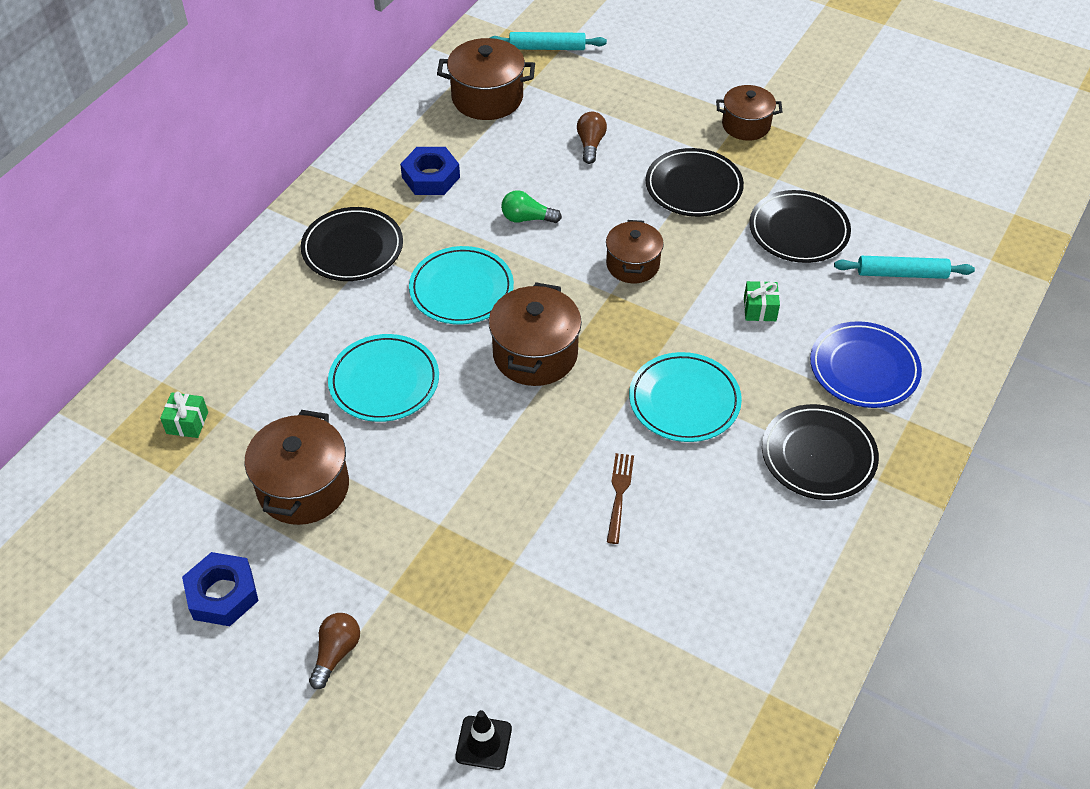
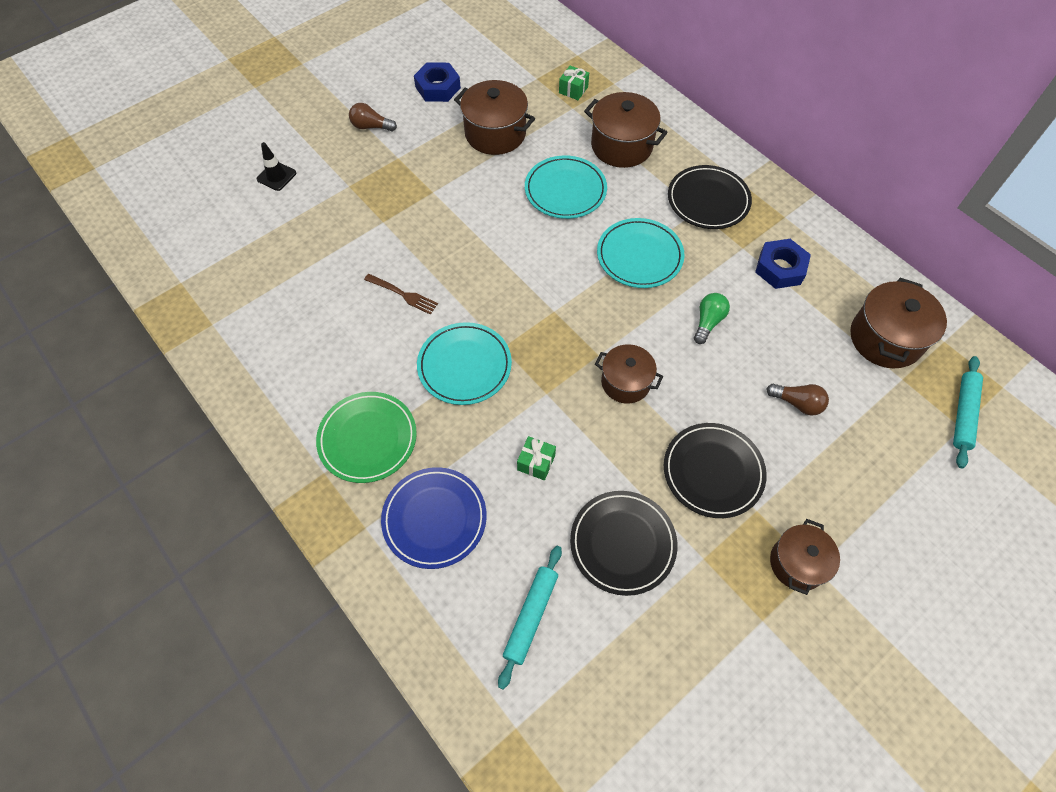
camera: 110 degrees right, 10 degrees up
(336, 653) = (371, 127): brown light bulb -> brown light bulb turned 150 degrees clockwise
(535, 354) = (553, 283): brown pot -> brown pot (621, 146)
(818, 455) = (367, 439): black plate -> green plate

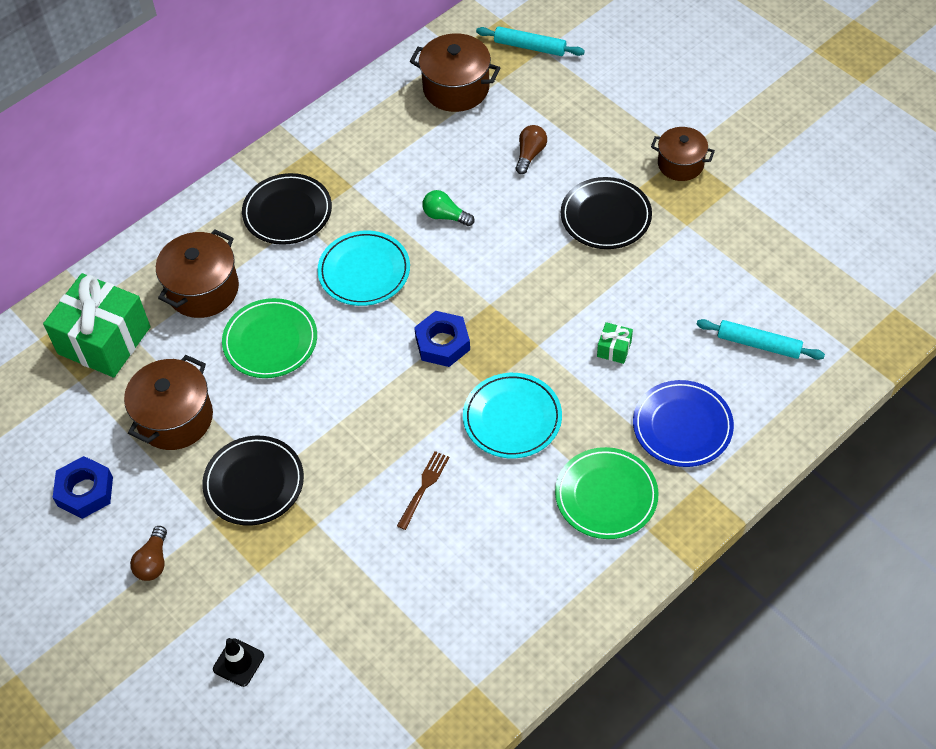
camera: 90 degrees left, 5 degrees down
(565, 190) = (270, 341): turquoise plate -> green plate
(573, 90) = (104, 340): green gift -> green gift, size x2.45
(622, 543) = (683, 281): black plate -> black plate (254, 483)
(625, 382) = (520, 281): brown pot -> none
(780, 268) = (377, 158): blue nut -> blue nut (442, 343)

